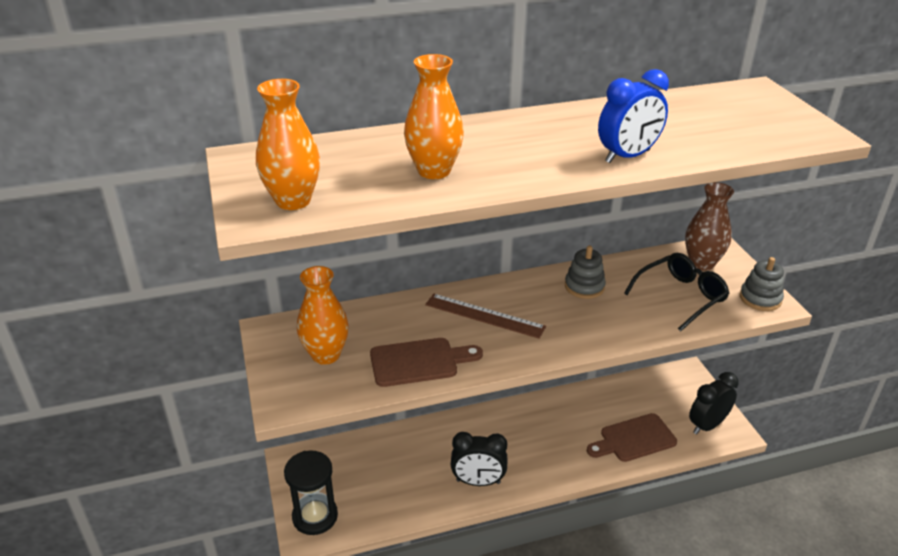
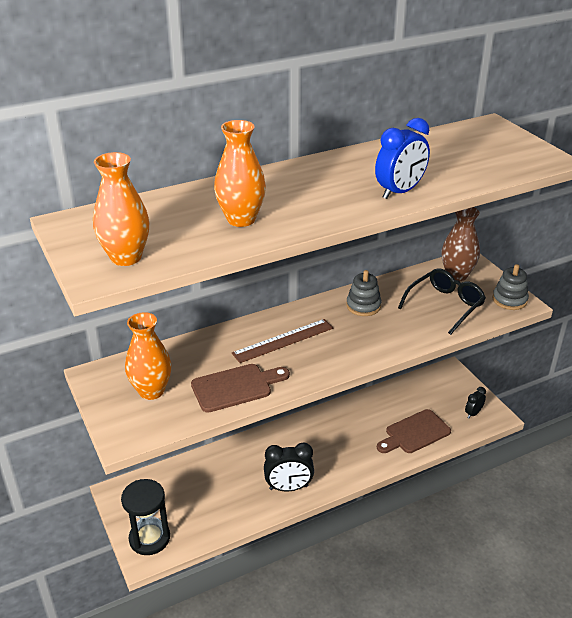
camera: 10 degrees left, 0 degrees up
(484, 316) = (283, 341): brown ruler -> brown ruler turned 45 degrees counterclockwise
(707, 425) = (473, 413): black clock -> black clock, size x0.57

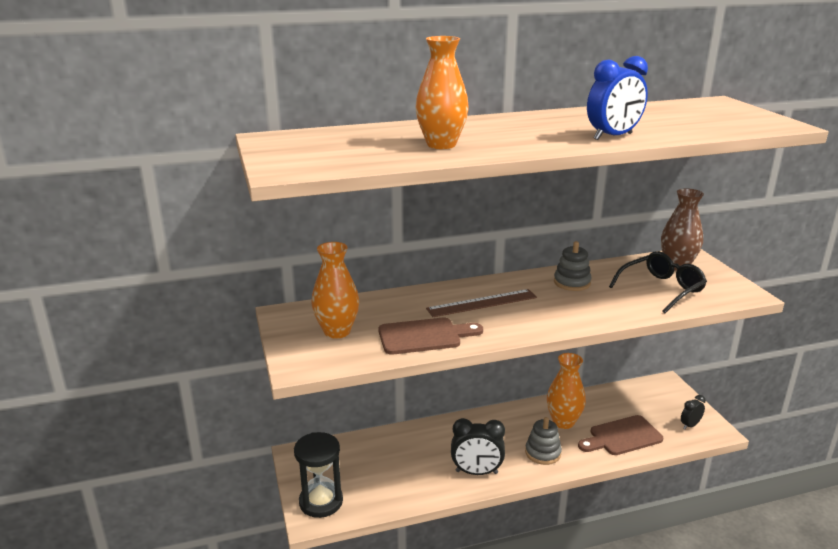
camera: 10 degrees right, 10 degrees down
(126, 257) = (316, 161): orange vase -> orange vase (563, 422)
(509, 300) = (734, 290): grey stacking toy -> grey stacking toy (543, 453)

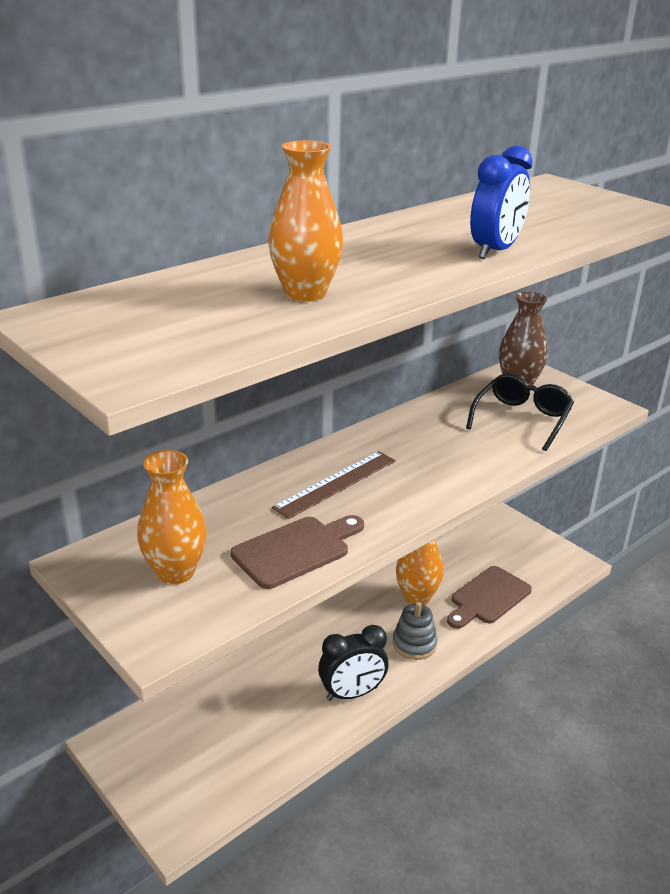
camera: 25 degrees left, 5 degrees up
(321, 502) = (177, 800): black hourglass -> none
(572, 282) = (421, 431): grey stacking toy -> none
(690, 425) = (548, 563): black clock -> none

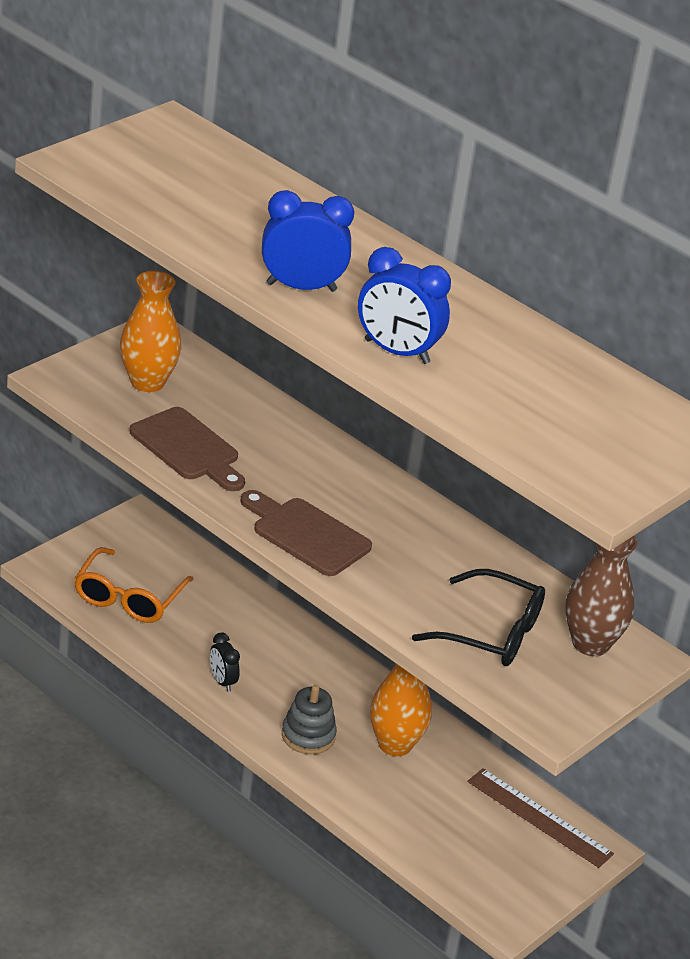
camera: 80 degrees right, 5 degrees up
(233, 757) = (128, 598): none -> orange glasses
(305, 293) = (246, 236): orange vase -> none
(336, 484) = (308, 476): brown ruler -> brown ruler (539, 818)
(352, 693) = (222, 681): black clock -> black clock, size x0.57
(400, 277) = (301, 287): none -> blue clock
(488, 597) = (408, 811): brown cutting board -> brown cutting board (306, 534)

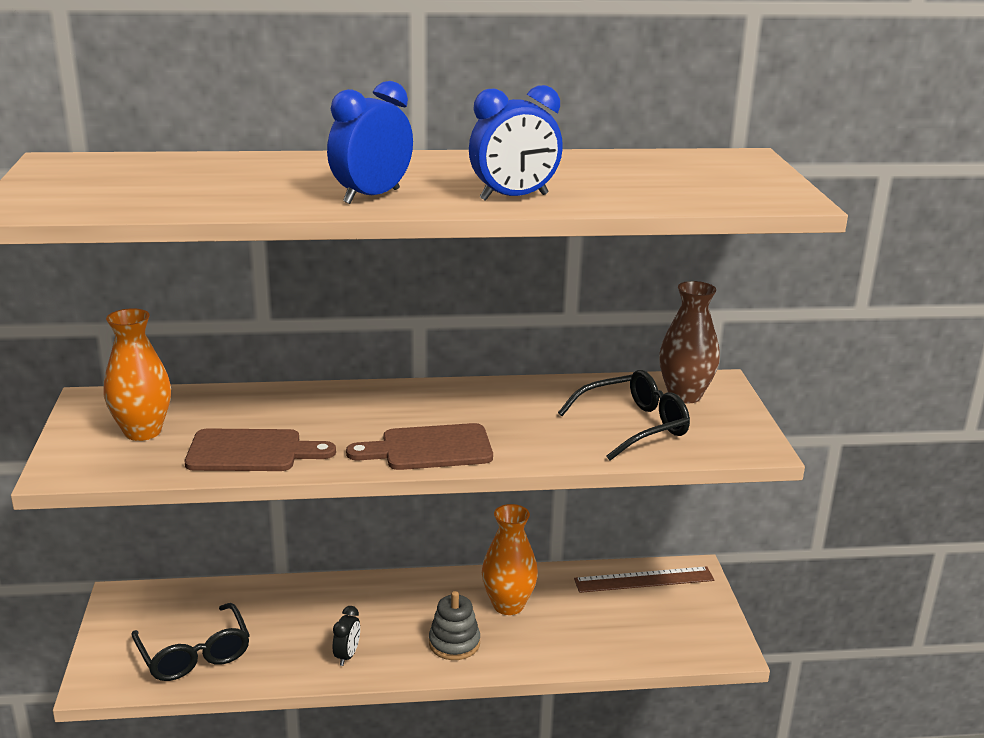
camera: 45 degrees left, 10 degrees down
(128, 598) = (194, 654): orange glasses -> black glasses
(222, 681) = (347, 655): black clock -> black clock turned 90 degrees counterclockwise

